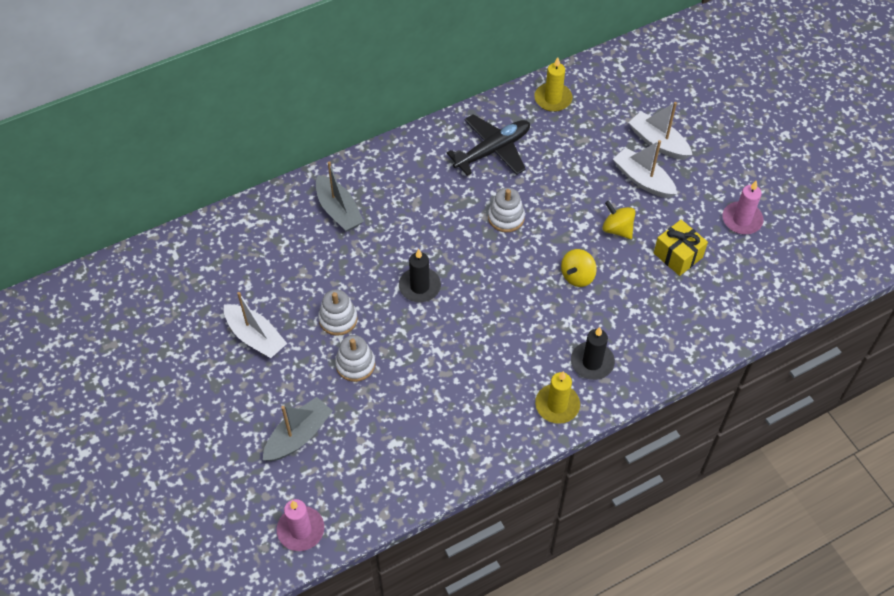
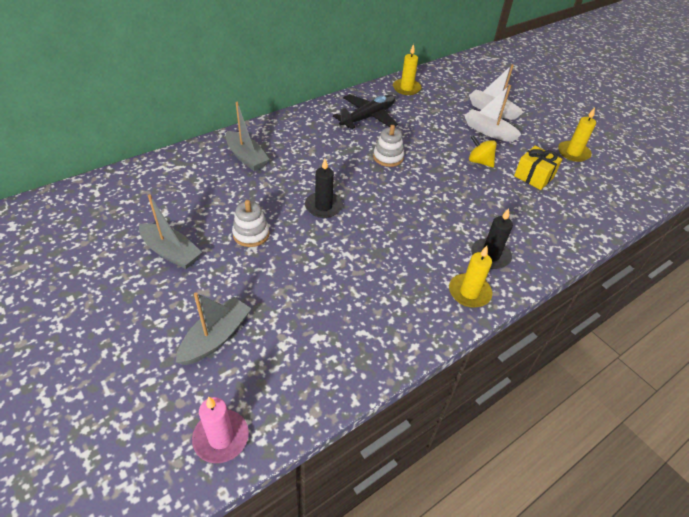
camera: 10 degrees left, 10 degrees down
(255, 337) = (171, 252): white boat -> grey boat
(355, 364) = (270, 270): white stacking toy -> none
(577, 276) = (457, 193): yellow spinning top -> none
(742, 220) = (573, 153): pink candle -> yellow candle

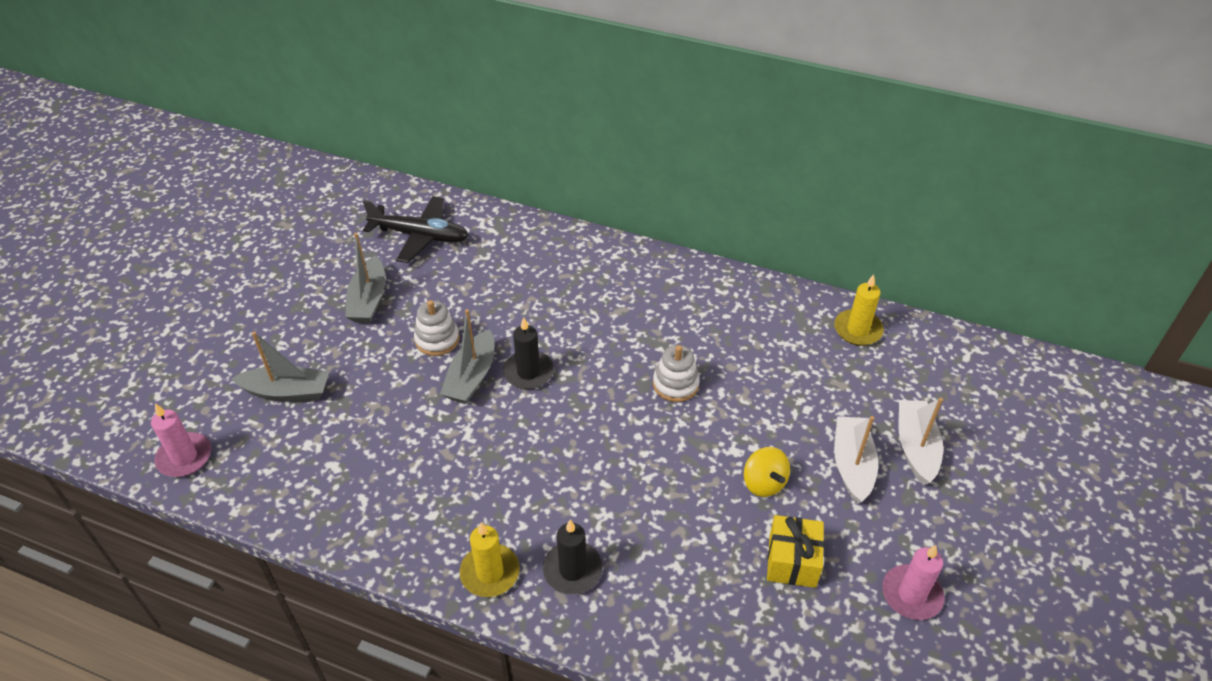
camera: 60 degrees right, 0 degrees up
(246, 157) = (554, 267): grey boat -> grey boat (471, 376)
(368, 117) = (742, 325): black plane -> black plane (420, 236)
(479, 162) = (764, 483): yellow spinning top -> yellow spinning top turned 150 degrees clockwise
(573, 153) = (911, 594): yellow candle -> pink candle

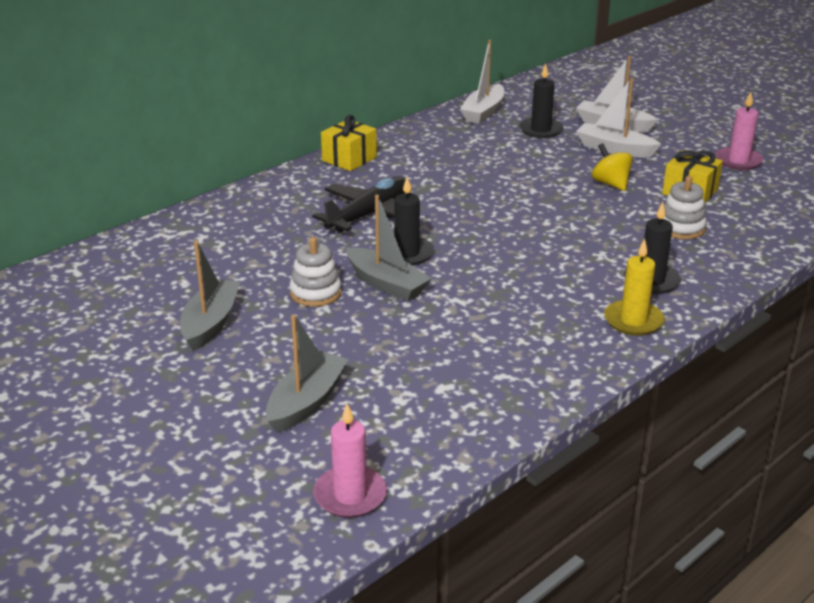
camera: 65 degrees left, 15 degrees down
(368, 300) = (210, 323): grey boat -> grey boat turned 105 degrees counterclockwise
(420, 236) = (142, 273): black plane -> black plane (369, 214)
(675, 384) = (480, 192): white stacking toy -> white stacking toy (681, 228)
(679, 273) = (349, 159): none -> yellow gift
(764, 483) = (610, 183): yellow spinning top -> yellow spinning top turned 120 degrees counterclockwise
(851, 388) = (540, 130): none -> black candle
(857, 330) = (483, 112): yellow candle -> white boat

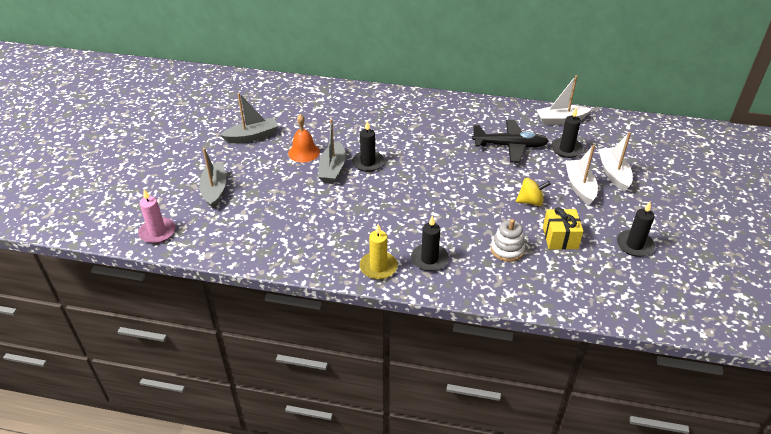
camera: 55 degrees right, 10 degrees up
(306, 402) = (214, 190): grey boat -> grey boat turned 90 degrees counterclockwise
(315, 293) = (304, 152): white stacking toy -> orange bell
(349, 159) = (444, 103): yellow gift -> none
(369, 214) = (394, 134): black plane -> black plane (510, 146)
(610, 183) = (530, 201): yellow spinning top -> yellow spinning top turned 60 degrees clockwise
(738, 161) = (634, 245): pink candle -> black candle

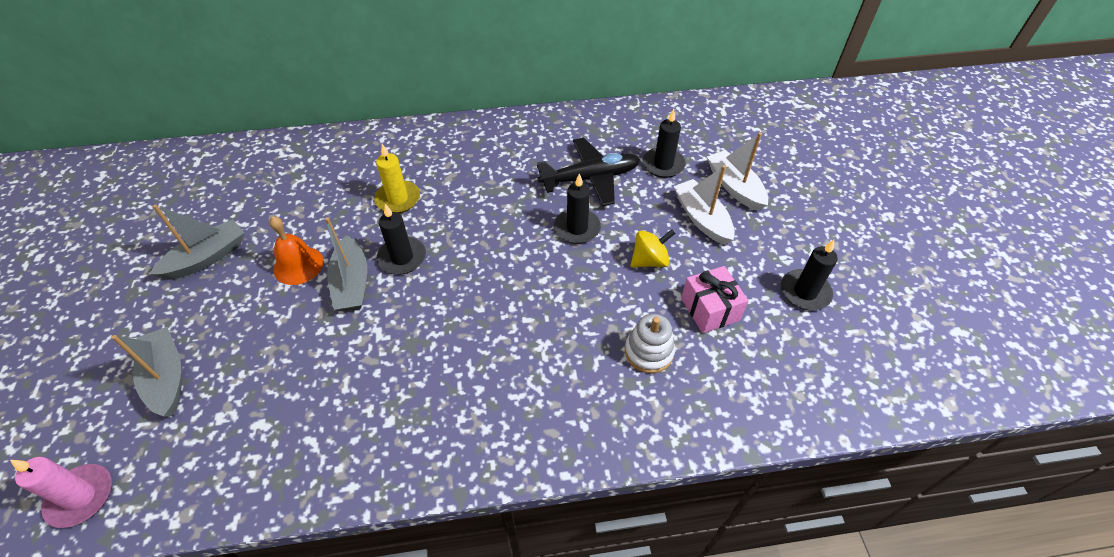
camera: 20 degrees left, 10 degrees up
(378, 267) = (476, 445): yellow candle -> yellow candle (398, 199)
(429, 259) = (547, 404): black candle -> black candle (577, 228)
(560, 238) = (710, 309): yellow gift -> pink gift
(561, 120) = (639, 122): white boat -> none

